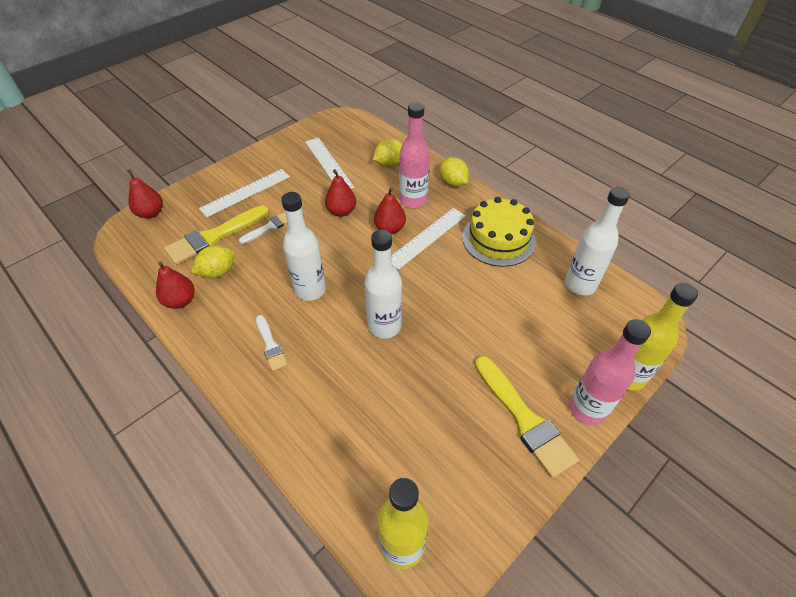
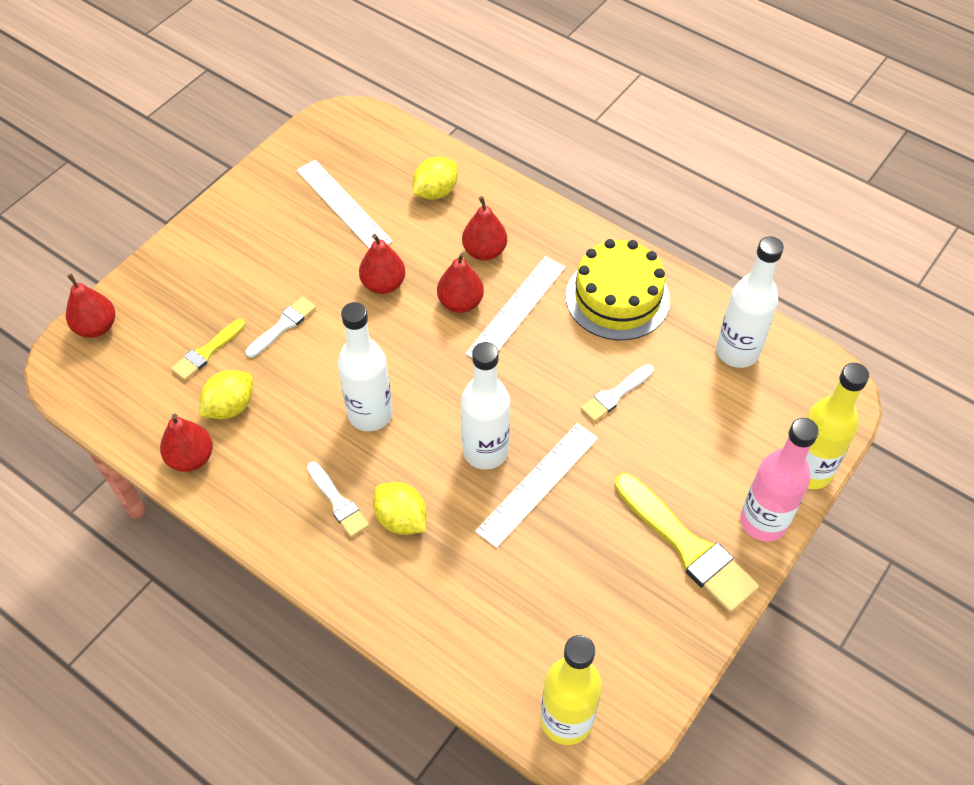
camera: 10 degrees left, 5 degrees up
(214, 237) = (207, 352): yellow brush -> yellow brush, size x0.55
(246, 192) = (230, 272): white ruler -> white ruler (538, 484)
(413, 200) = (484, 251): pink bottle -> red pear
(453, 183) = (537, 213): yellow lemon -> yellow lemon (401, 519)
(486, 301) = (615, 395): none -> white brush

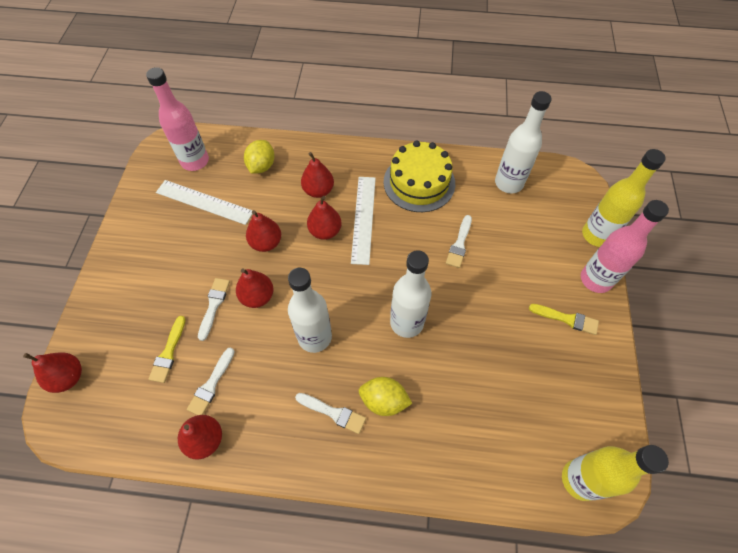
camera: 30 degrees left, 5 degrees up
(230, 407) = (211, 384): yellow lemon -> white brush
(336, 339) = (257, 296): none -> red pear
(362, 152) = (195, 161): none -> pink bottle
(538, 484) = (453, 327): white ruler -> none
(687, 547) = (567, 319): yellow brush -> yellow brush, size x0.55

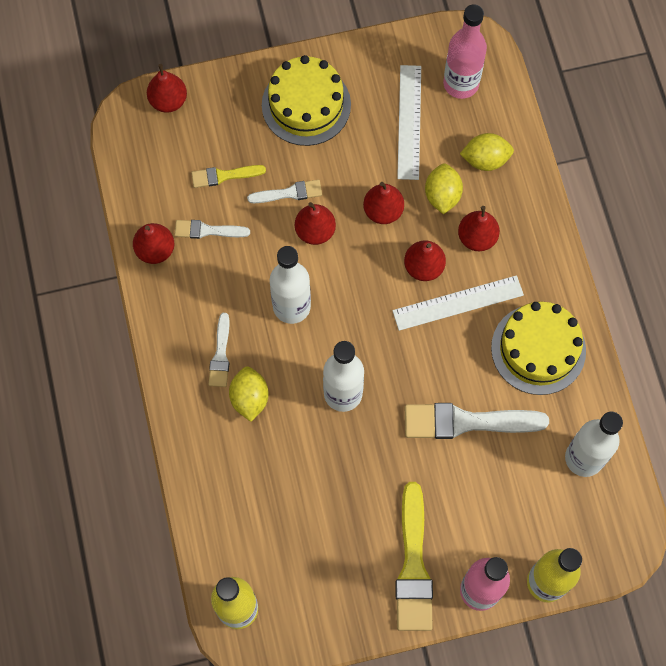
camera: 70 degrees right, 10 degrees up
(145, 267) = (306, 105): none -> yellow cake
(274, 201) = (442, 195): none -> yellow lemon
(459, 244) = (466, 422): white brush -> white brush, size x1.83
(567, 319) = (413, 565): yellow brush -> yellow brush, size x1.83

